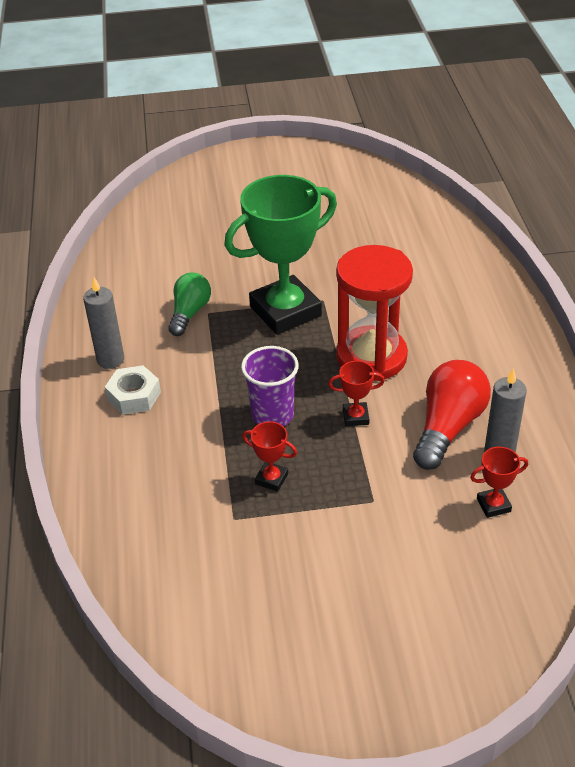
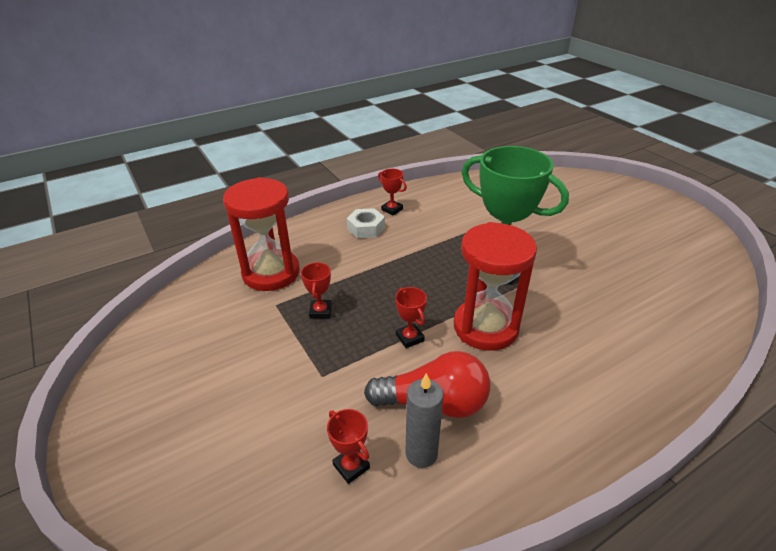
camera: 65 degrees right, 5 degrees down
(110, 360) = (392, 209): grey candle -> red trophy
(166, 511) = (271, 273): none -> red hourglass
(189, 313) = (459, 225): green light bulb -> none
(272, 415) = (384, 292): purple cup -> none

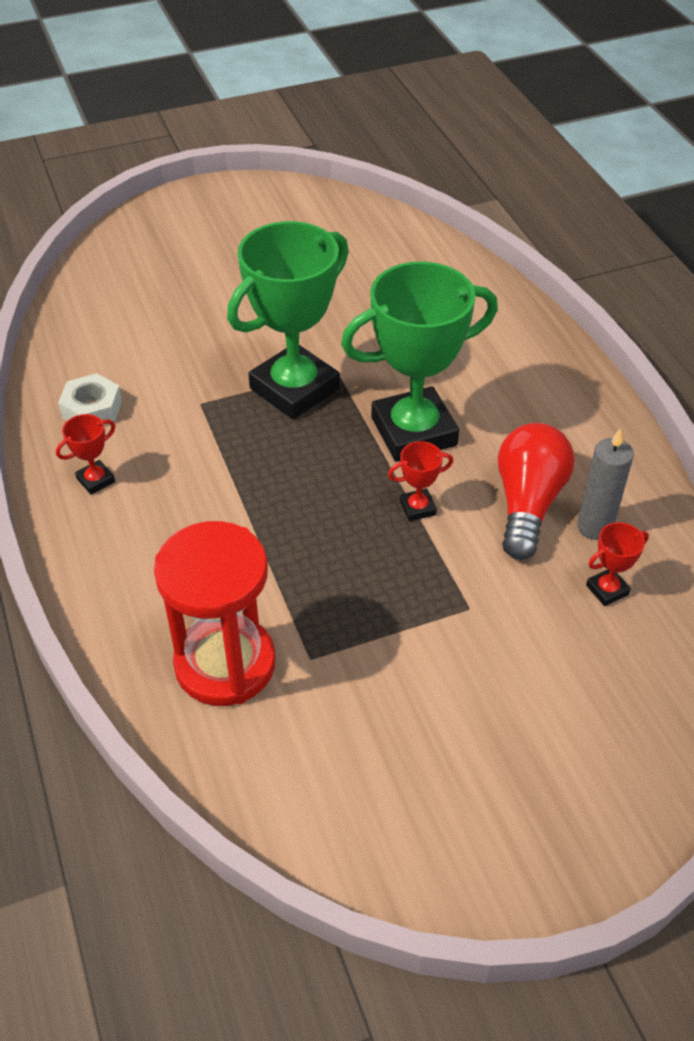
camera: 80 degrees left, 10 degrees up
(320, 311) = (341, 601): red trophy -> none
(366, 228) = (139, 522): white nut -> white nut (92, 409)
(485, 327) = (414, 431): red hourglass -> green trophy

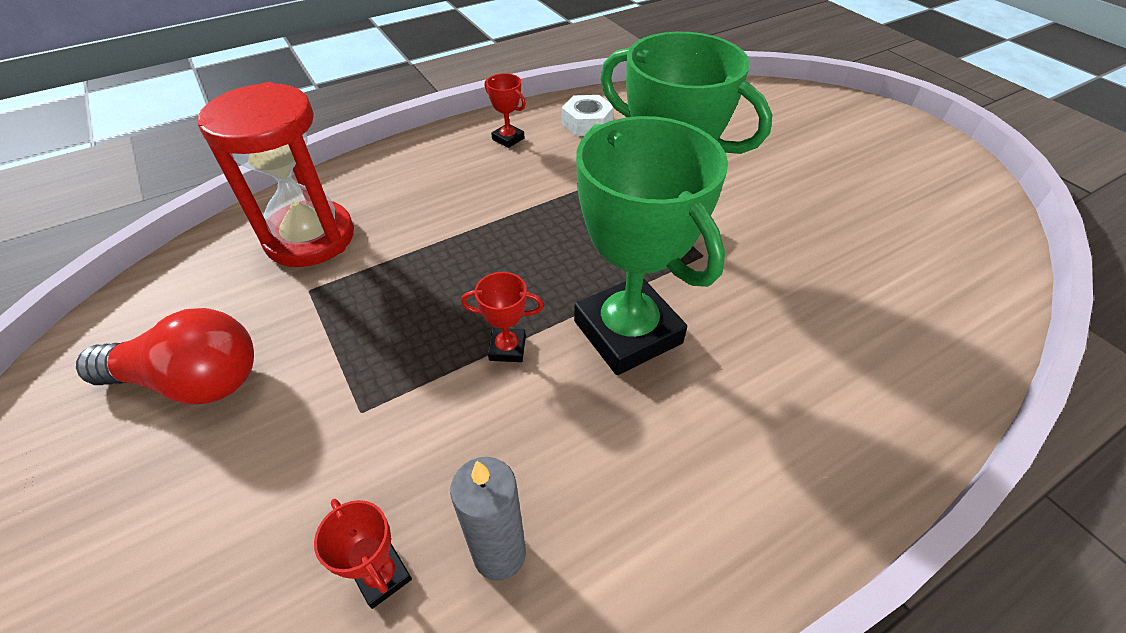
camera: 80 degrees right, 0 degrees up
(417, 508) = (507, 348): red trophy -> red trophy turned 60 degrees counterclockwise
(527, 504) = (531, 462): red light bulb -> red light bulb (192, 381)

